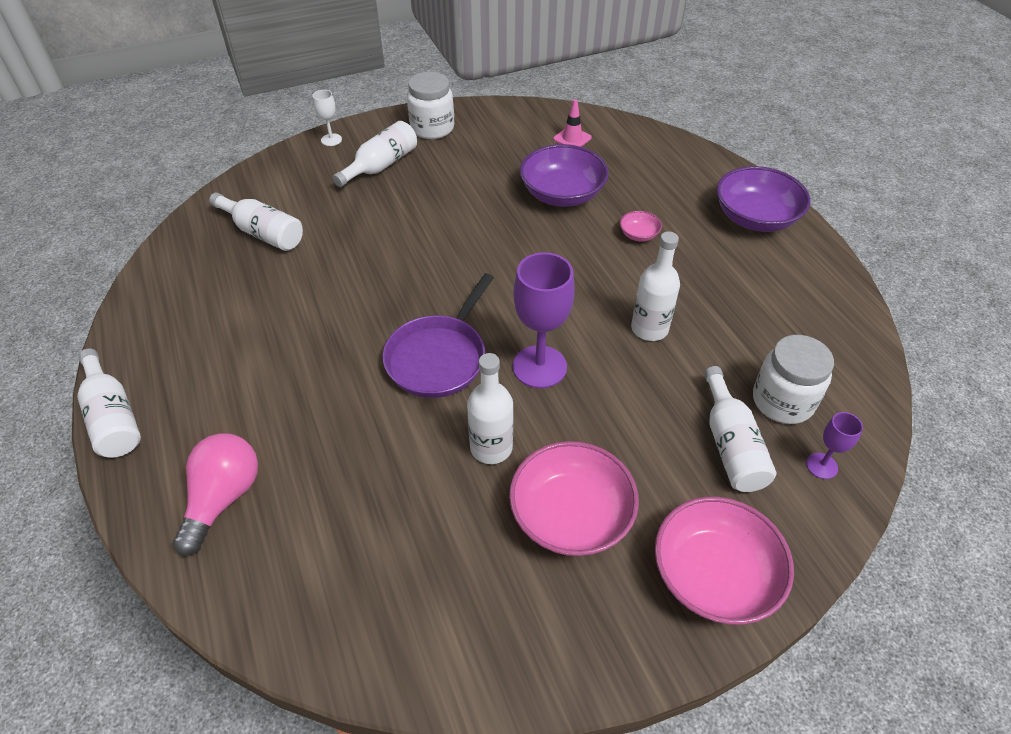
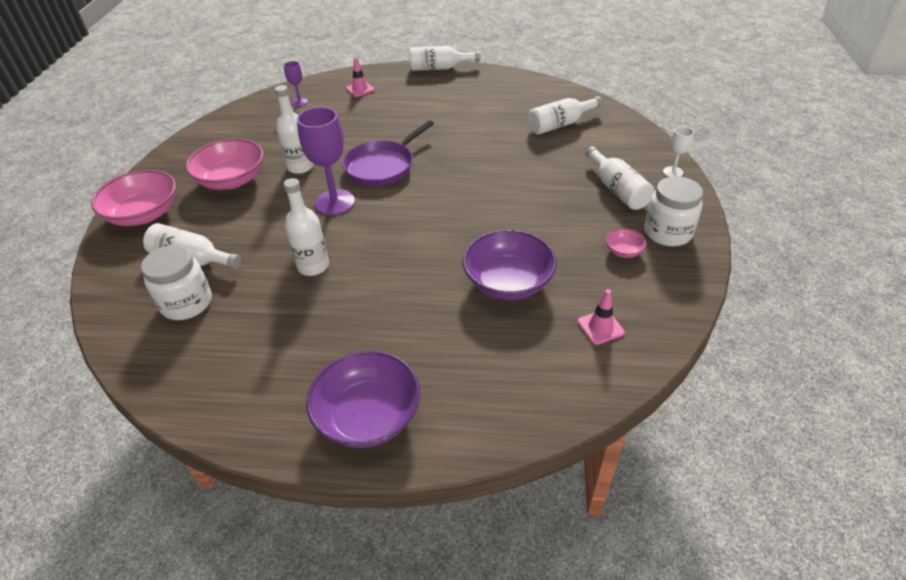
camera: 120 degrees right, 5 degrees down
(223, 498) = (360, 89): pink light bulb -> pink traffic cone
(439, 357) = (382, 166): purple pan -> purple pan turned 105 degrees counterclockwise
(638, 234) = (415, 309): pink bowl -> pink bowl (623, 251)
(821, 466) = (130, 293): purple goblet -> purple goblet (299, 102)

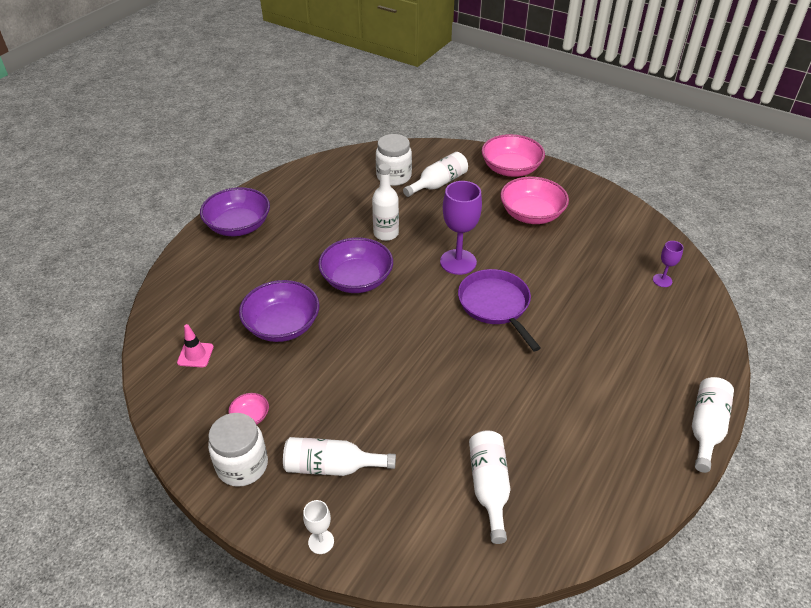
camera: 115 degrees right, 0 degrees up
(300, 167) = (528, 254): white bottle -> none
(360, 89) = (673, 334): pink traffic cone -> none
(404, 258) = (357, 280): none -> purple bowl

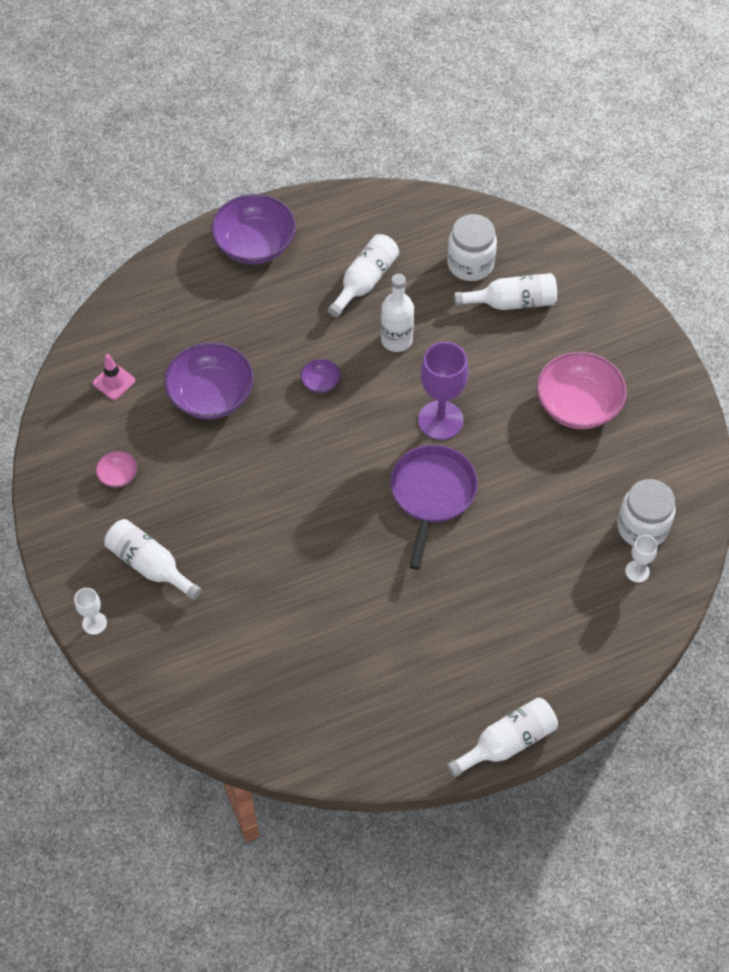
camera: 35 degrees right, 15 degrees up
(242, 465) = (80, 518): white jar -> white jar (642, 527)
(357, 280) = (320, 382): purple bowl -> purple bowl, size x0.45
(489, 487) = (262, 666): white bottle -> white bottle (365, 281)
(511, 169) = (616, 327): pink bowl -> none
(662, 280) = (637, 571): purple goblet -> white goblet

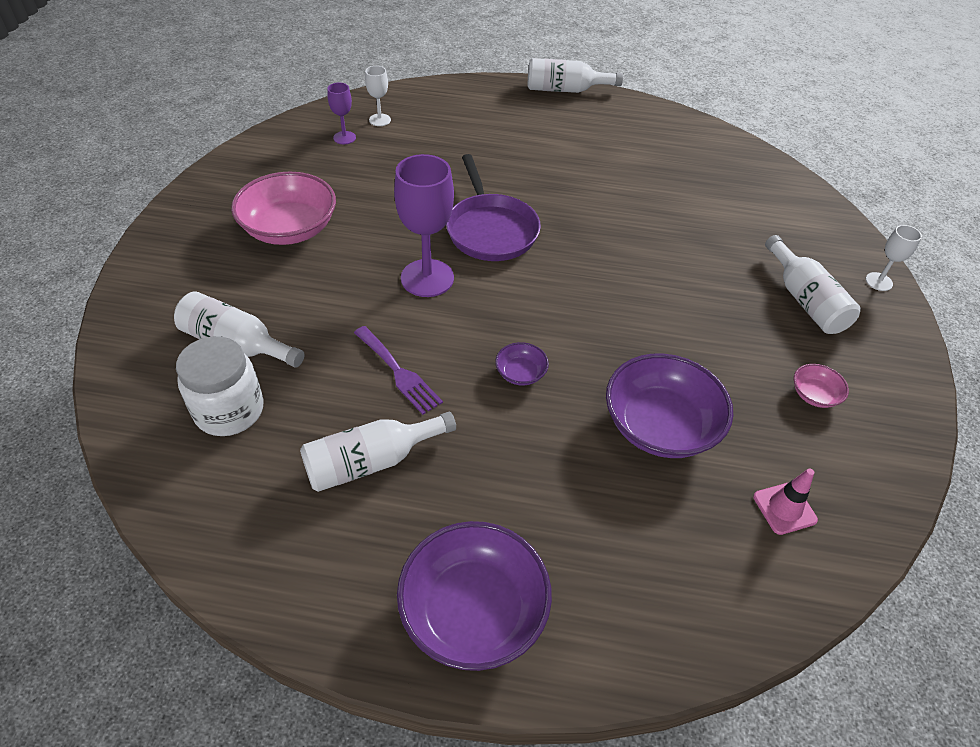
camera: 150 degrees left, 10 degrees down
(396, 340) = (399, 372): white bottle -> purple fork
(432, 494) = (490, 230): purple pan -> purple pan turned 60 degrees counterclockwise
(642, 527) = (344, 138): white jar -> purple goblet

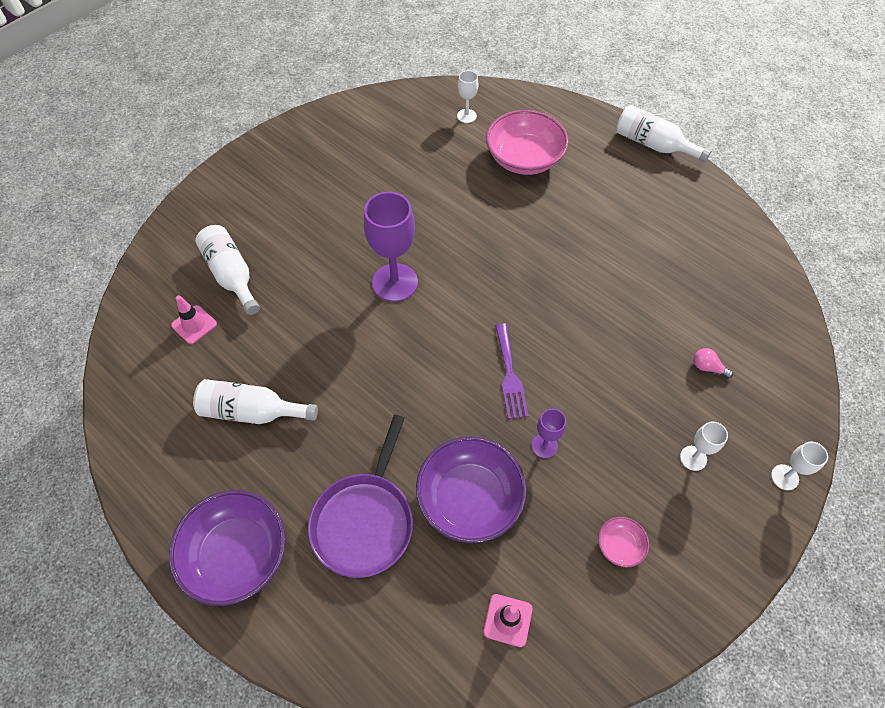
camera: 35 degrees right, 10 degrees up
(229, 411) = (194, 325): white jar -> pink traffic cone
(289, 229) = (329, 193): pink bowl -> pink bowl (524, 158)
(344, 138) = (426, 123): purple goblet -> purple goblet (544, 446)
(399, 372) = (318, 352): purple fork -> purple fork (510, 375)
(490, 230) = (475, 261): purple pan -> purple pan (364, 520)
(520, 373) = (401, 398): purple bowl -> none
(754, 230) = (707, 367): none -> pink light bulb
(805, 300) = (693, 458): white bottle -> white goblet

